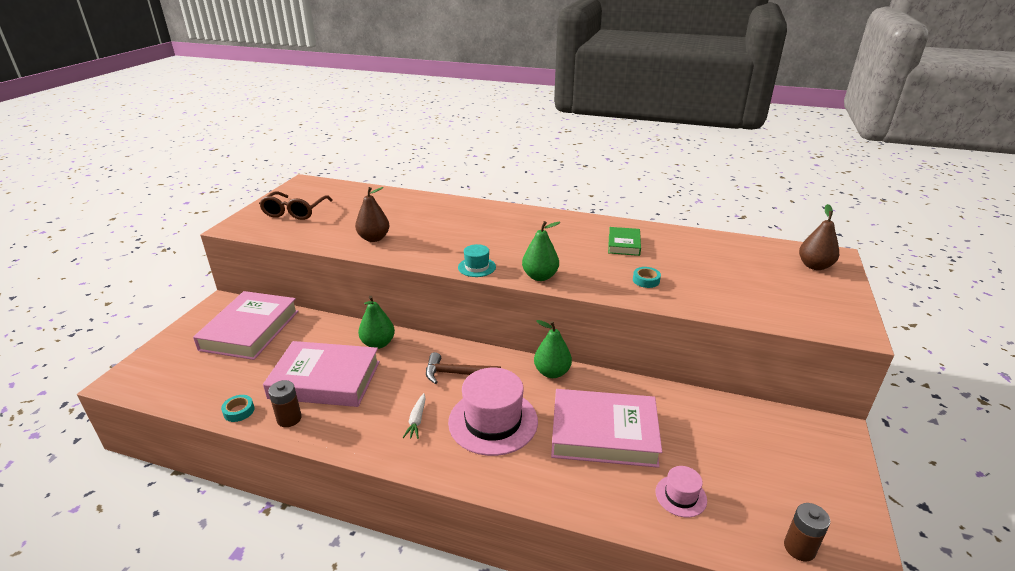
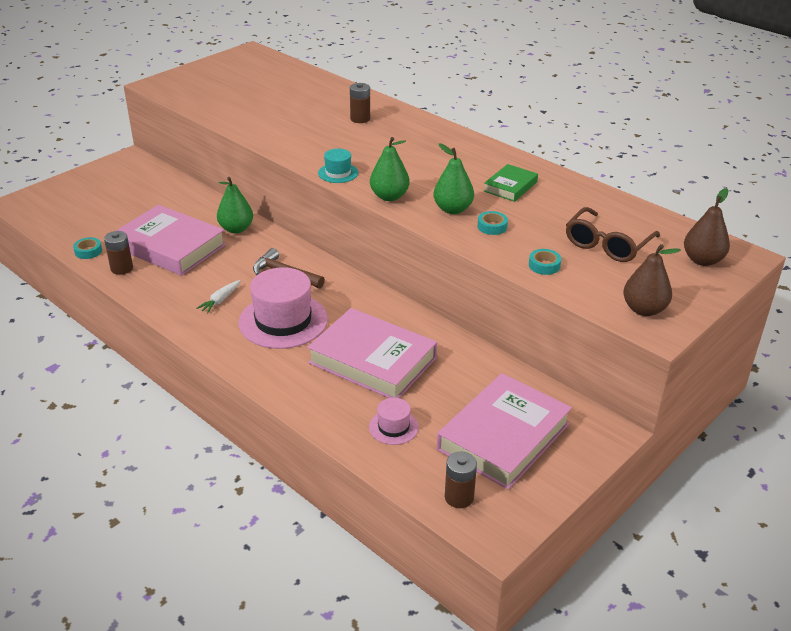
camera: 25 degrees right, 5 degrees up
(250, 330) = (138, 188): pink book -> pink book (504, 436)
(295, 212) = (218, 81): brown glasses -> brown glasses (607, 244)
(374, 238) = (268, 123): brown pear -> brown pear (644, 309)
(451, 218) = (360, 119): none -> brown battery
(552, 372) = (372, 298): green pear -> green pear (453, 209)
(719, 302) = (544, 265): none -> turquoise tape

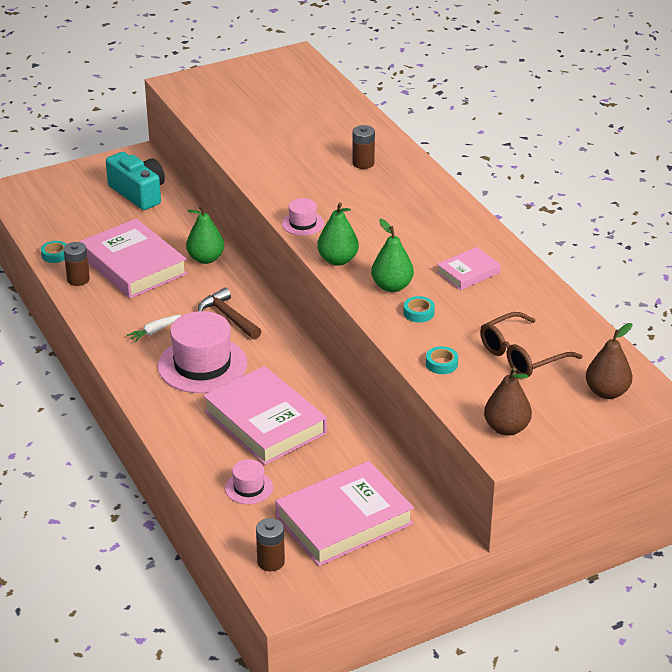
camera: 20 degrees right, 0 degrees up
(145, 186) = (138, 193): none -> turquoise camera
(338, 173) = (303, 224): turquoise hat -> pink hat
(510, 186) = (468, 272): green book -> pink book

